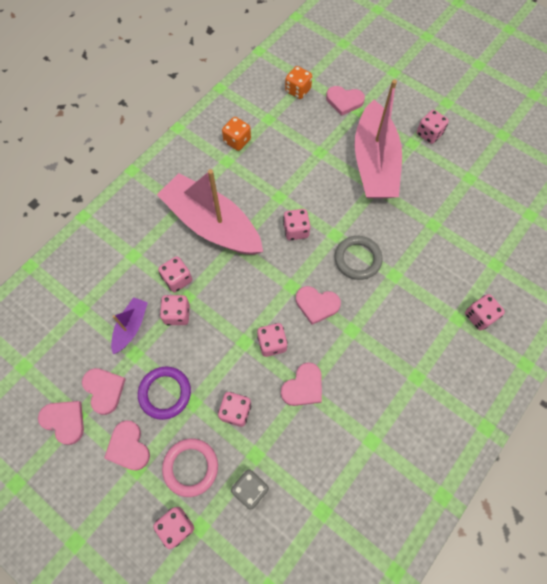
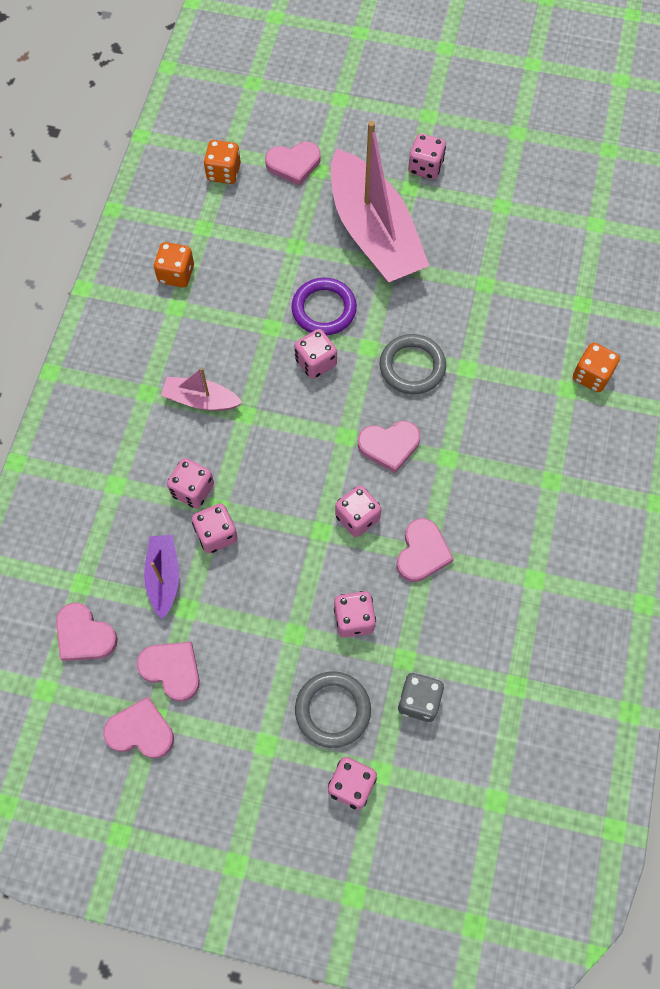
camera: 25 degrees left, 0 degrees up
(128, 447) = (241, 723): pink heart -> pink heart (84, 635)
(165, 393) = (253, 638): purple ring -> purple ring (324, 309)
(190, 467) = (333, 710): pink ring -> grey ring
(212, 224) = (201, 400): pink boat -> pink boat, size x0.46
(479, 316) = (591, 376): pink dice -> orange dice

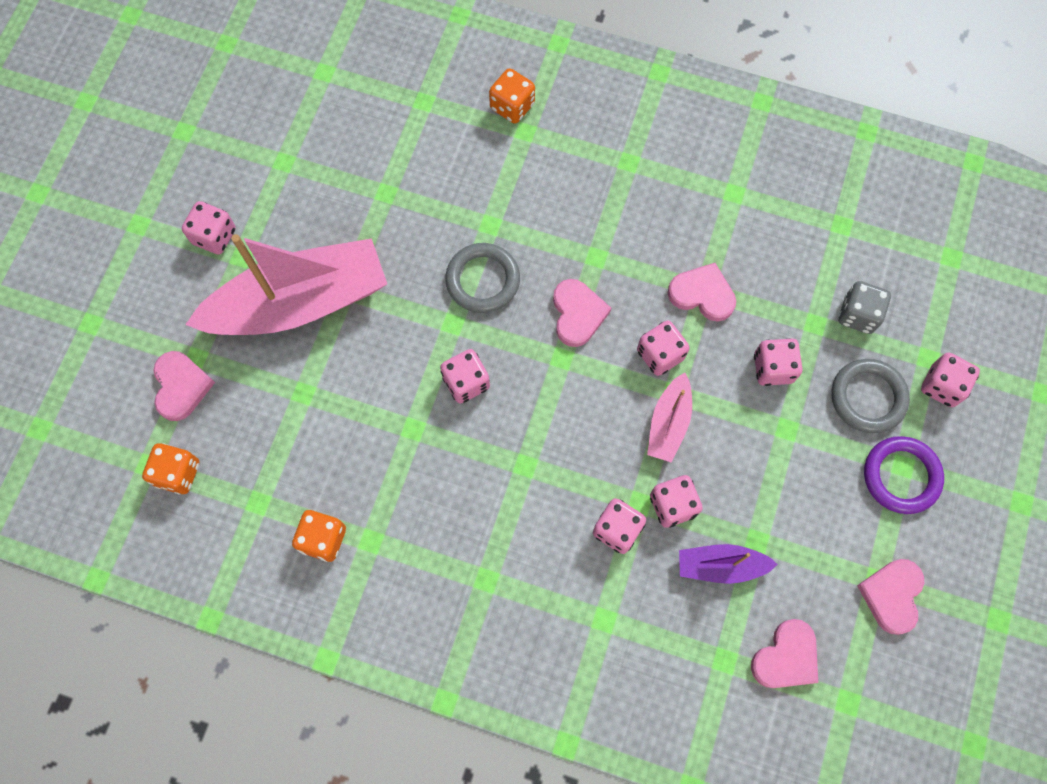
camera: 85 degrees left, 5 degrees up
(172, 670) = (826, 560): pink heart -> none
(201, 400) = (502, 516): pink boat -> pink boat (668, 423)
(324, 309) = (396, 368): purple ring -> purple ring (901, 476)

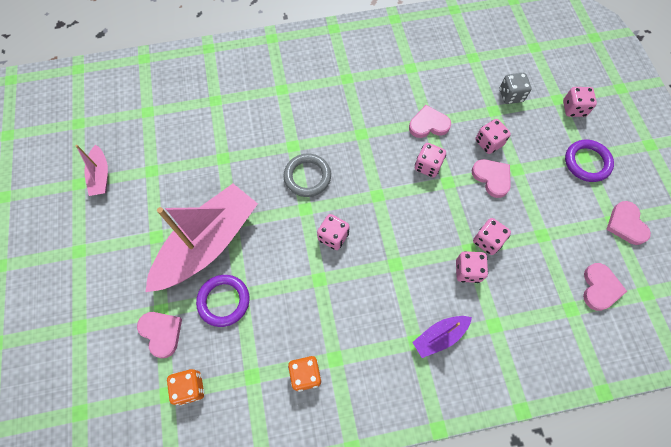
camera: 30 degrees left, 5 degrees down
(214, 236) = (132, 233): pink dice -> none
(277, 389) = (224, 301): none -> purple ring
(512, 106) = (266, 80): orange dice -> none
(577, 314) = (370, 168): pink heart -> pink heart (492, 178)
(668, 423) = (456, 199): pink boat -> pink boat (100, 176)
(720, 566) = (533, 259): purple boat -> purple boat (439, 336)
(868, 397) = (544, 133): grey ring -> none

